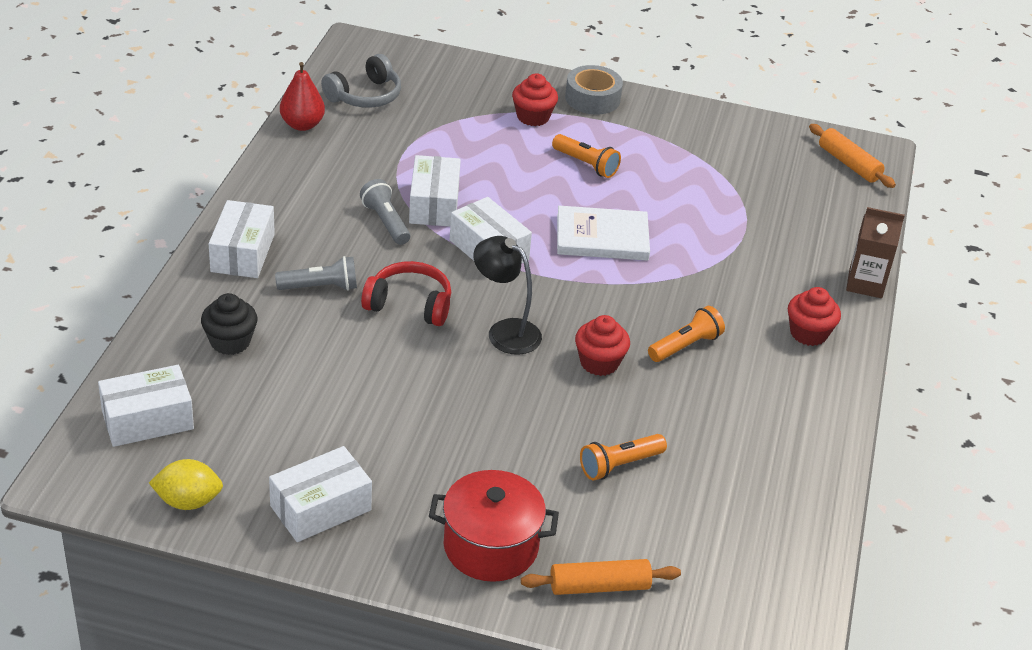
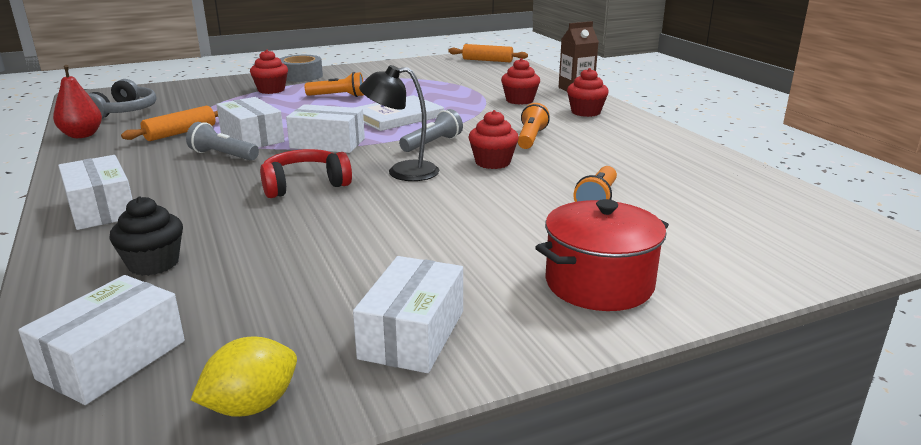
camera: 35 degrees left, 15 degrees down
(320, 287) = (209, 202): grey flashlight -> grey flashlight (432, 143)
(599, 586) = (714, 265): orange rolling pin -> orange rolling pin (180, 133)
(767, 272) = (519, 100): none -> red cupcake

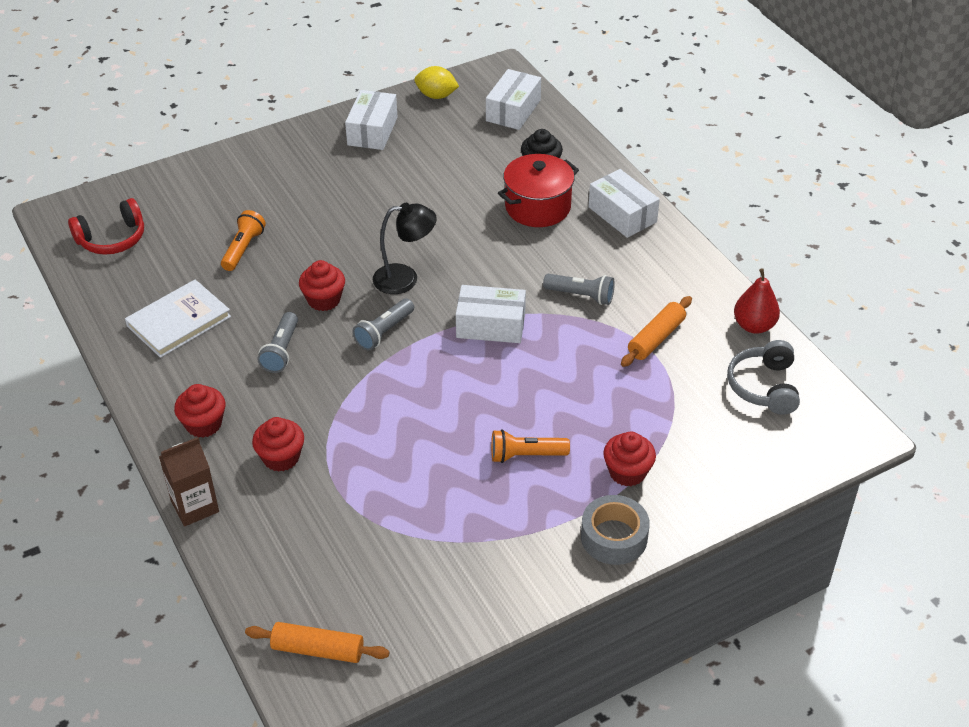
camera: 175 degrees right, 20 degrees up
(251, 405) = (436, 96): yellow lemon -> yellow lemon turned 60 degrees clockwise
(252, 138) = (574, 332): white box -> none
(304, 185) = (483, 254): red headphones -> red headphones (112, 239)
(398, 117) = (432, 395): white book -> white book (179, 321)
(531, 138) = (281, 351): orange flashlight -> grey flashlight
(599, 283) = (267, 168): red pot -> red pot (537, 207)

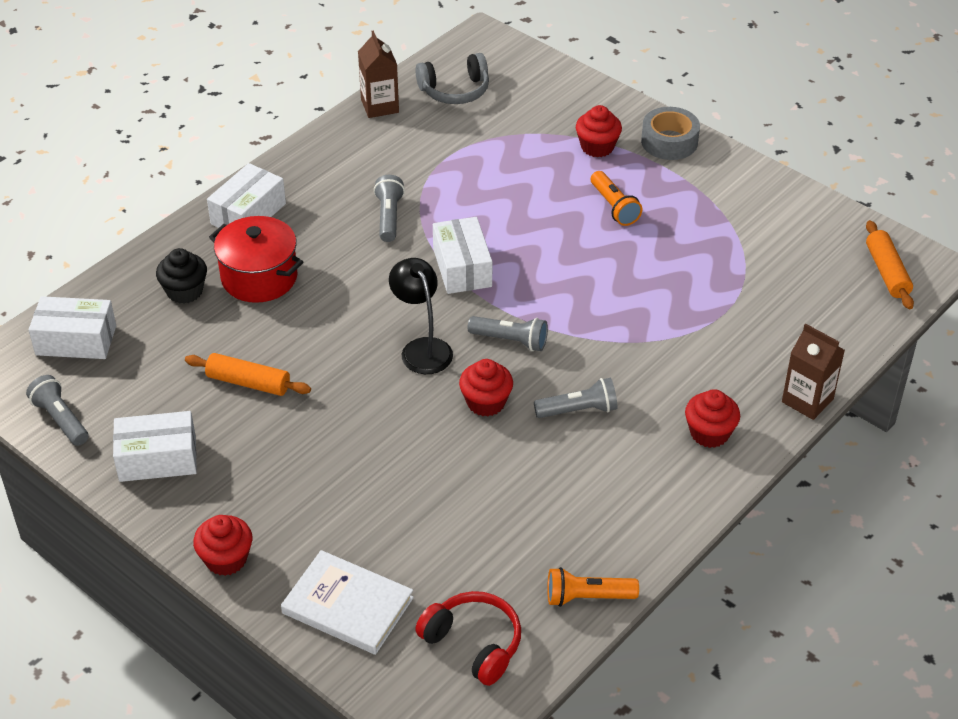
camera: 110 degrees left, 0 degrees up
(179, 321) = (580, 514): white book -> white book (348, 605)
(243, 249) = (434, 503): orange flashlight -> orange flashlight (587, 597)
(281, 457) = (714, 361): red cupcake -> red cupcake (226, 559)
(436, 96) = (60, 419): yellow lemon -> grey flashlight
(656, 338) = (425, 159): orange rolling pin -> orange rolling pin (248, 383)
(754, 326) = (380, 106): red pear -> brown carton

